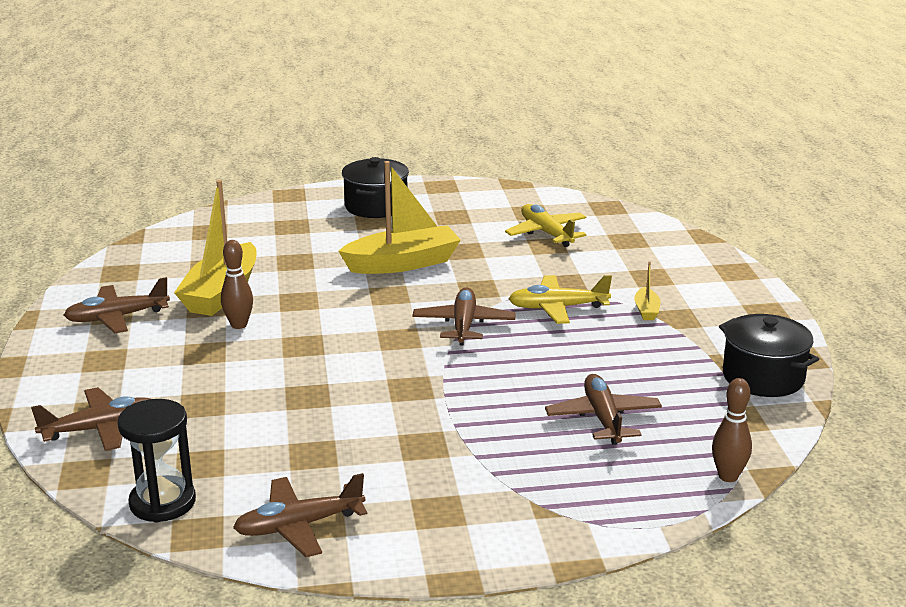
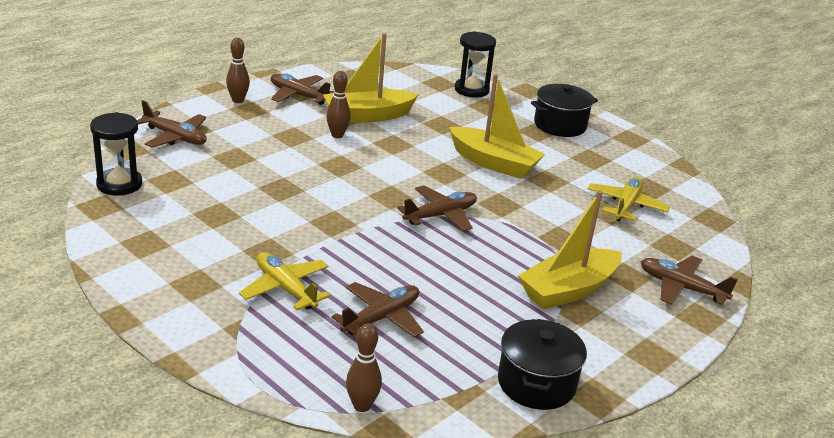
camera: 50 degrees right, 5 degrees up
(71, 359) = (238, 100): none -> brown bowling pin
(248, 220) = (471, 90): none -> black hourglass
(299, 526) = (134, 238): brown plane -> brown plane (681, 287)
(557, 308) = (517, 247): yellow plane -> yellow plane (285, 288)
(646, 310) = (568, 290): yellow boat -> yellow boat, size x2.32

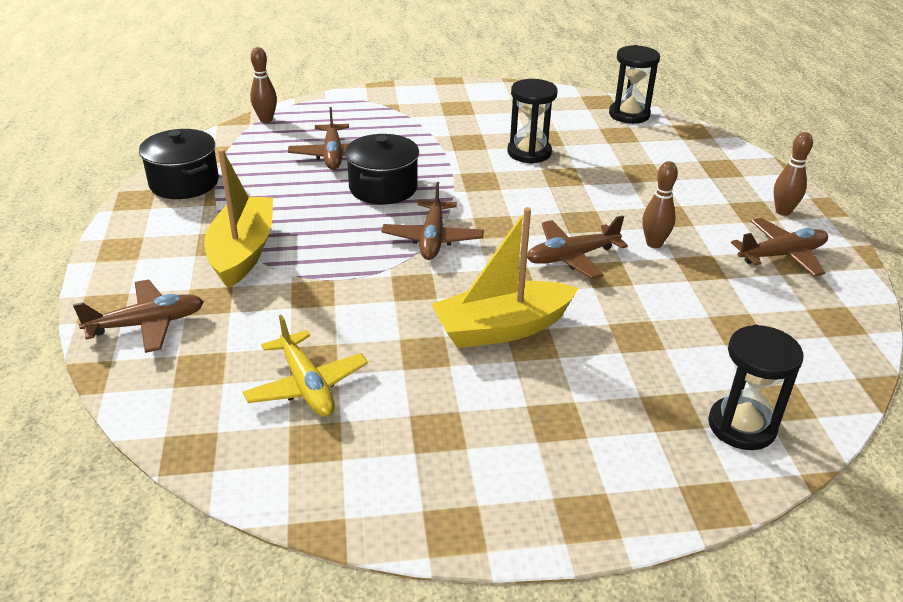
camera: 130 degrees right, 5 degrees up
(175, 137) = (705, 156): brown plane -> brown plane (571, 257)
(255, 214) = (529, 153): none -> black hourglass
(285, 288) = (413, 134): yellow plane -> none
(367, 116) = (695, 284): yellow boat -> none
(560, 125) = (558, 462): black pot -> black pot (383, 188)

